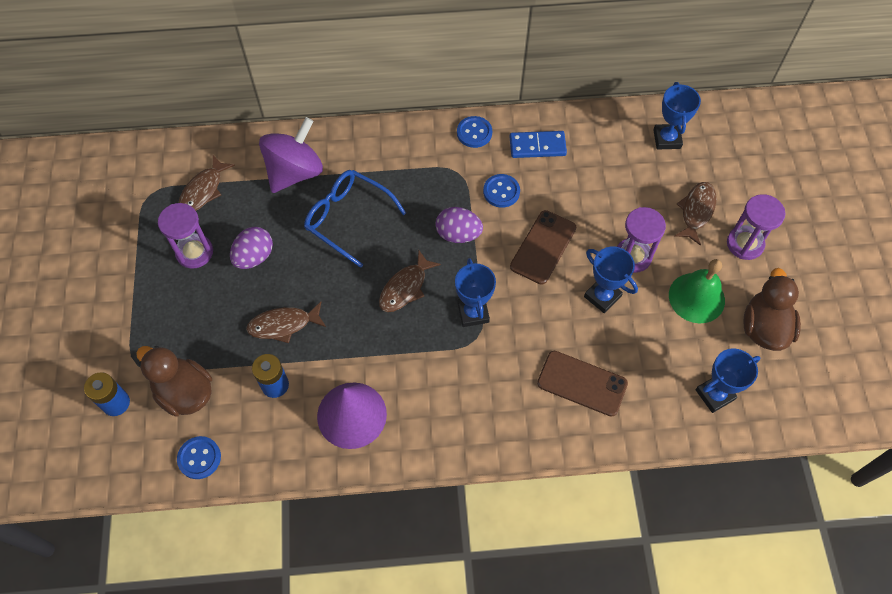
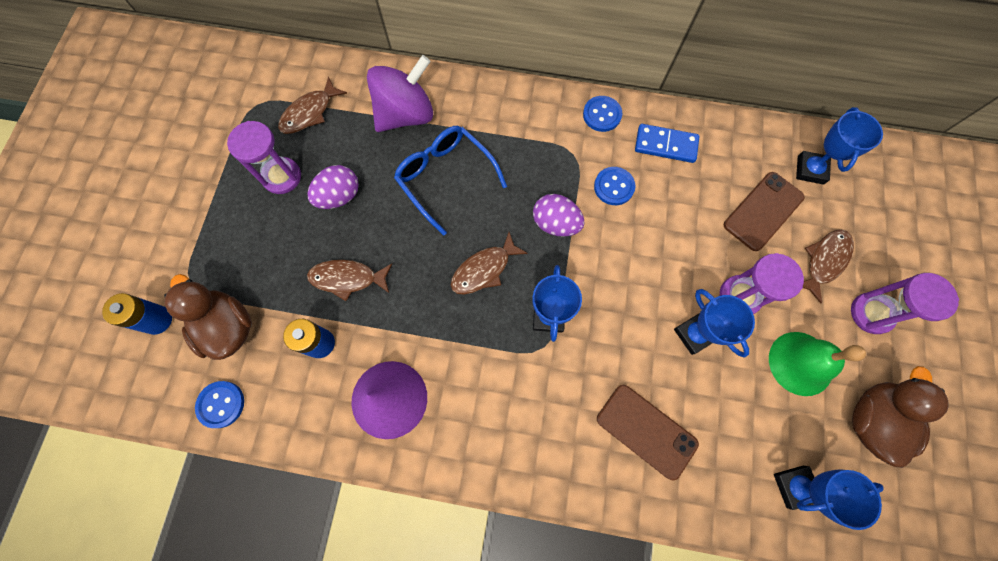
camera: 15 degrees right, 10 degrees up
(543, 247) = (643, 261): brown phone -> brown phone (763, 211)

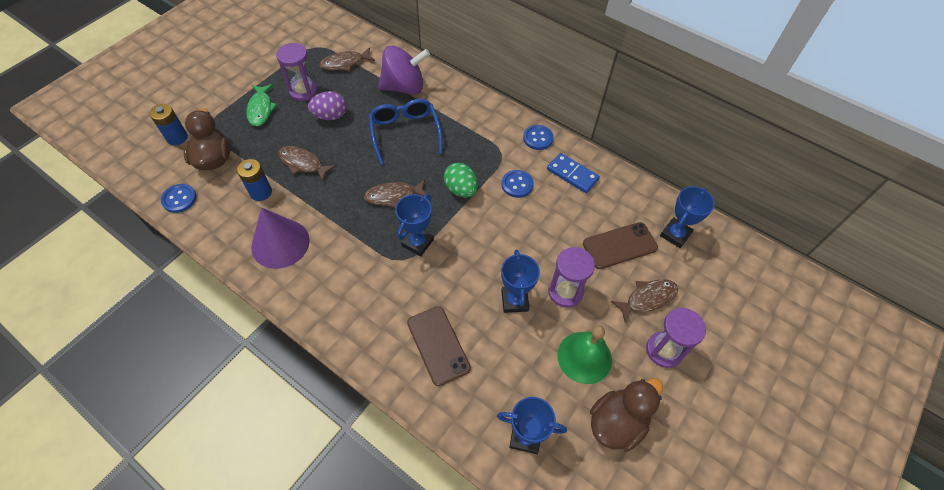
camera: 25 degrees right, 15 degrees down
(243, 227) = (261, 109): none -> green fish
(555, 223) = (461, 189): purple egg -> green egg

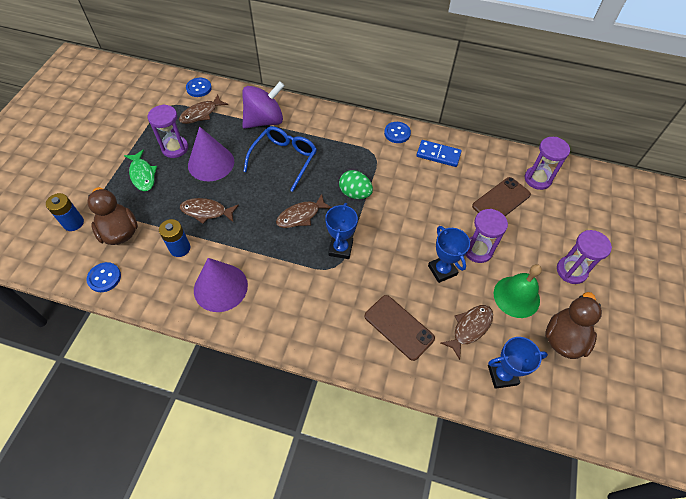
camera: 20 degrees left, 0 degrees up
(330, 116) = (211, 163): purple egg -> purple cone
(405, 132) = (284, 159): blue glasses -> blue glasses turned 60 degrees clockwise
(517, 184) = (399, 176): blue button -> blue button (199, 88)
(647, 298) = (541, 235): brown fish -> brown fish (470, 328)
(675, 234) = (537, 179): blue trophy -> purple hourglass

